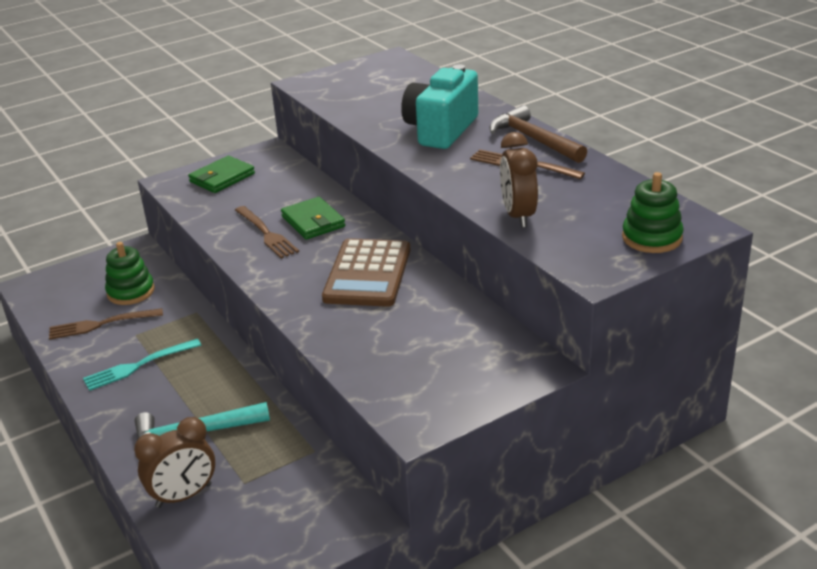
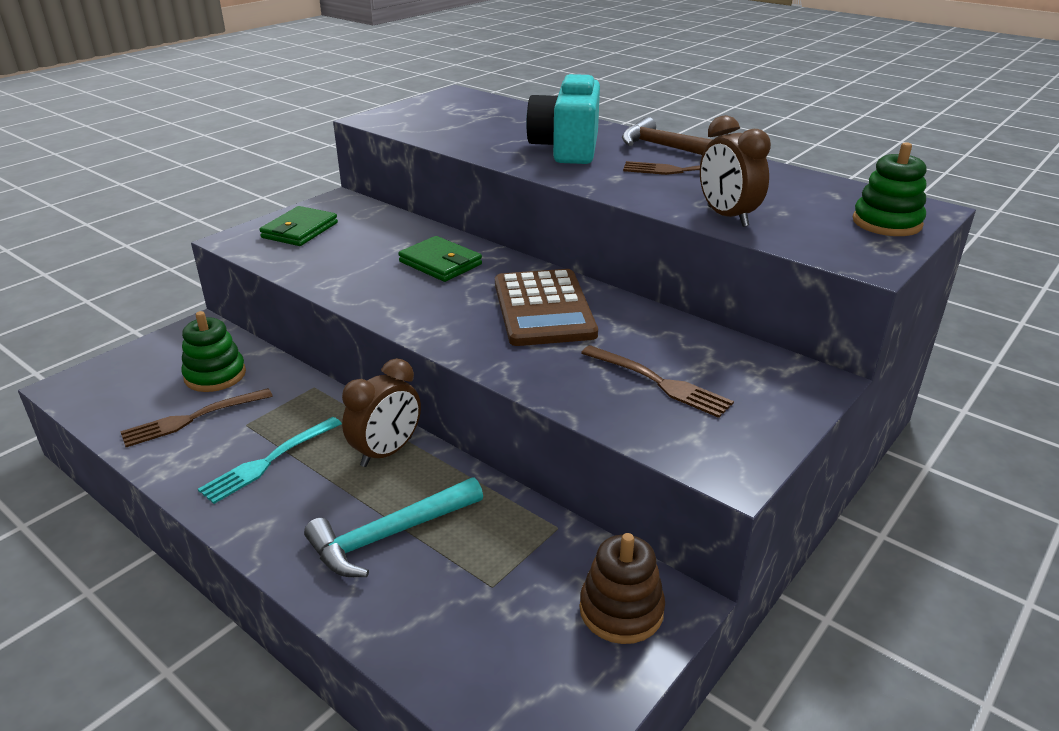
camera: 20 degrees left, 0 degrees up
(184, 496) = (419, 621): brown clock -> brown clock (386, 452)
(266, 234) = (392, 281): brown fork -> brown fork (659, 382)
(323, 516) = (621, 610): none -> brown stacking toy

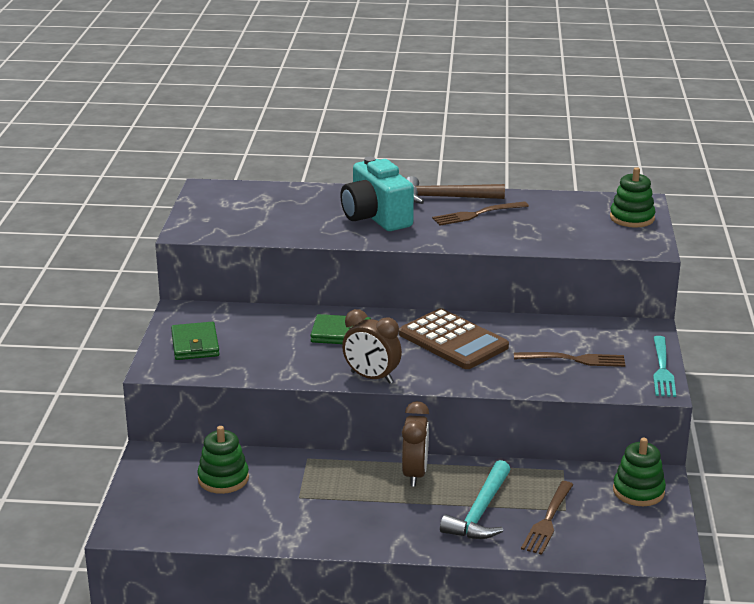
camera: 35 degrees left, 5 degrees down
(193, 418) = (256, 509): brown fork -> brown fork (548, 520)
(269, 461) = (350, 509): turquoise fork -> turquoise fork (662, 369)
(621, 610) = (638, 491): brown stacking toy -> green stacking toy
(727, 216) = (545, 241): brown clock -> brown clock (371, 377)

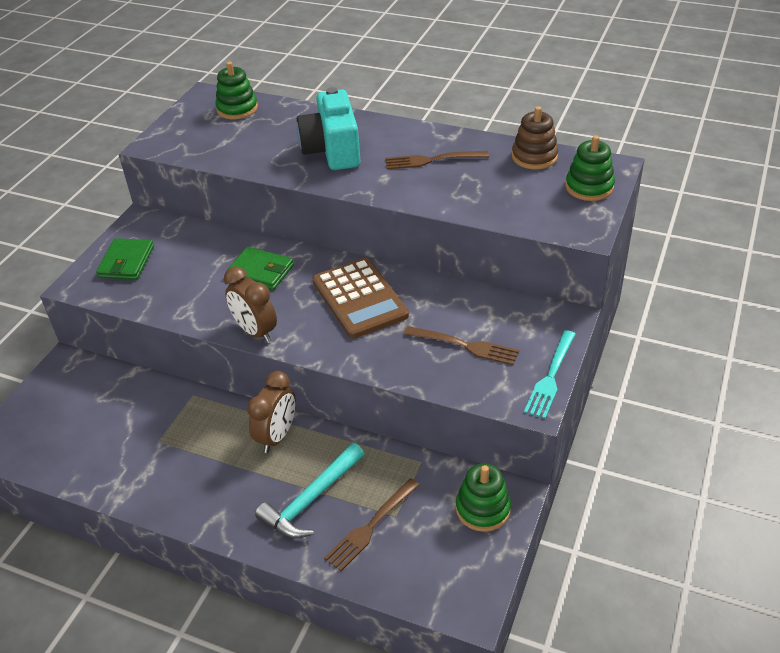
camera: 20 degrees right, 15 degrees up
(223, 479) = (107, 404): green stacking toy -> green stacking toy (237, 109)
(446, 198) = (415, 135): brown hammer -> none
(568, 202) = (534, 157): none -> brown stacking toy

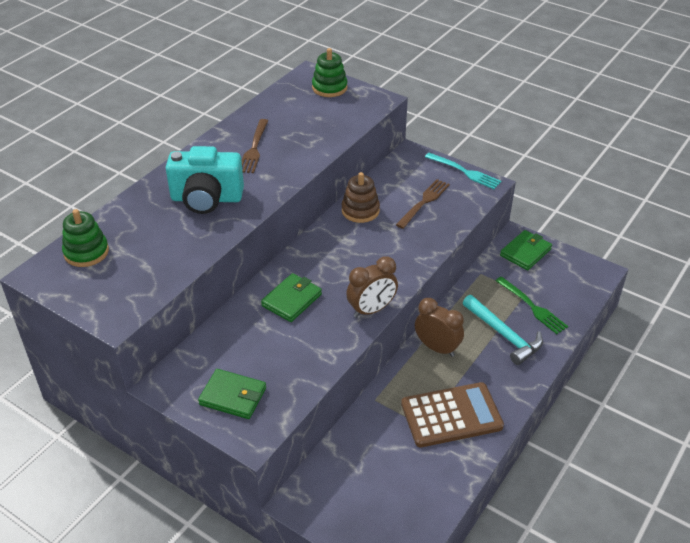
camera: 80 degrees left, 0 degrees up
(359, 298) = (352, 246): brown calculator -> brown calculator (451, 415)
(371, 526) = (532, 307): brown fork -> green fork
(483, 509) = (525, 252): green stacking toy -> green wallet
(534, 157) = (278, 102): brown stacking toy -> brown stacking toy (360, 210)

